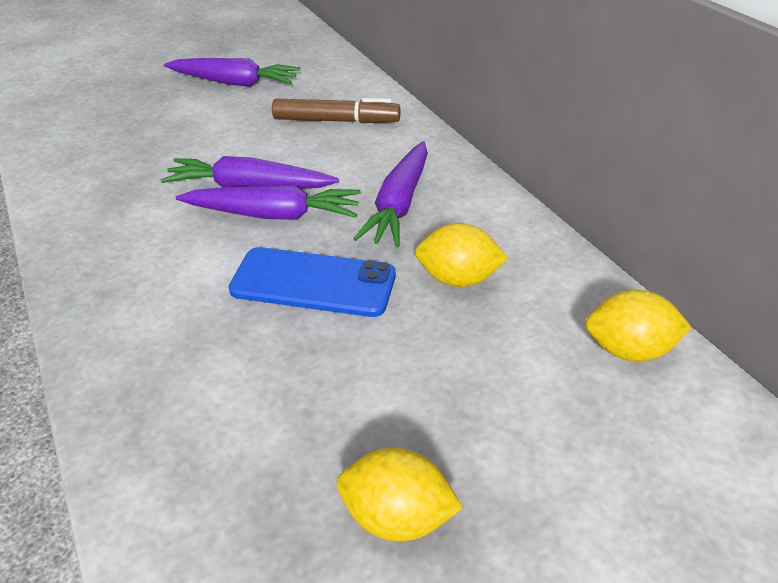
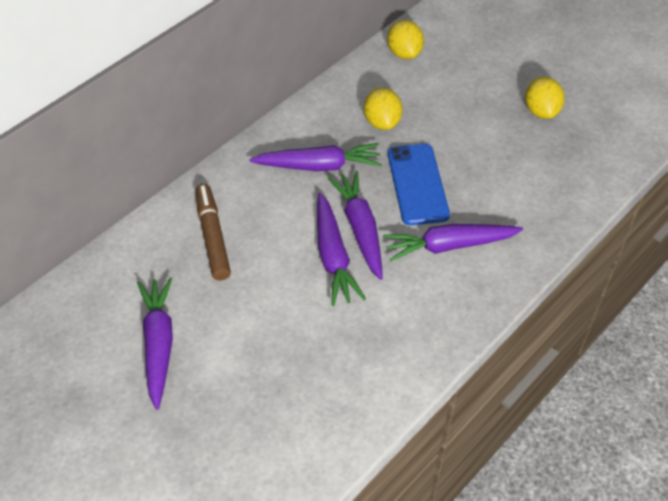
camera: 110 degrees left, 10 degrees up
(187, 282) = (449, 246): none -> purple carrot

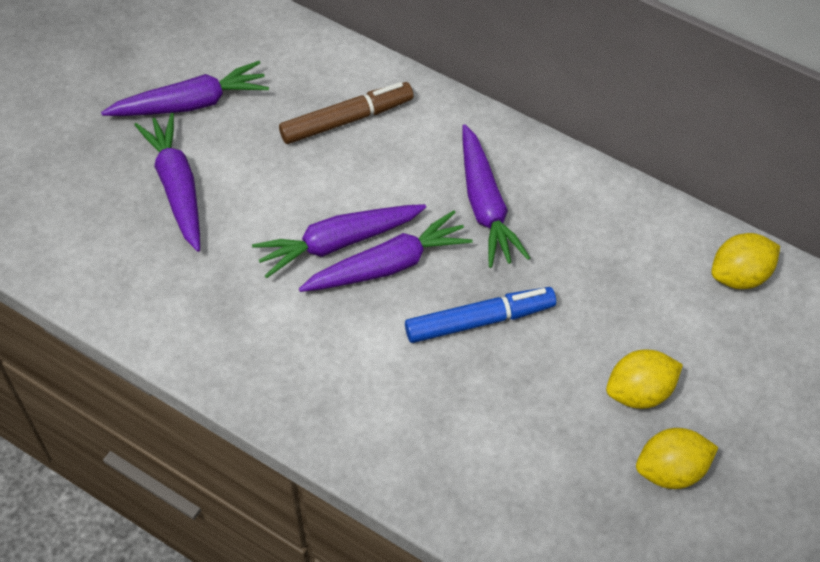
camera: 80 degrees right, 5 degrees up
(382, 122) = (586, 265): yellow lemon -> yellow lemon (639, 392)
(417, 184) = (479, 320): blue phone -> blue marker
(449, 246) = (379, 368): purple carrot -> purple carrot (177, 187)

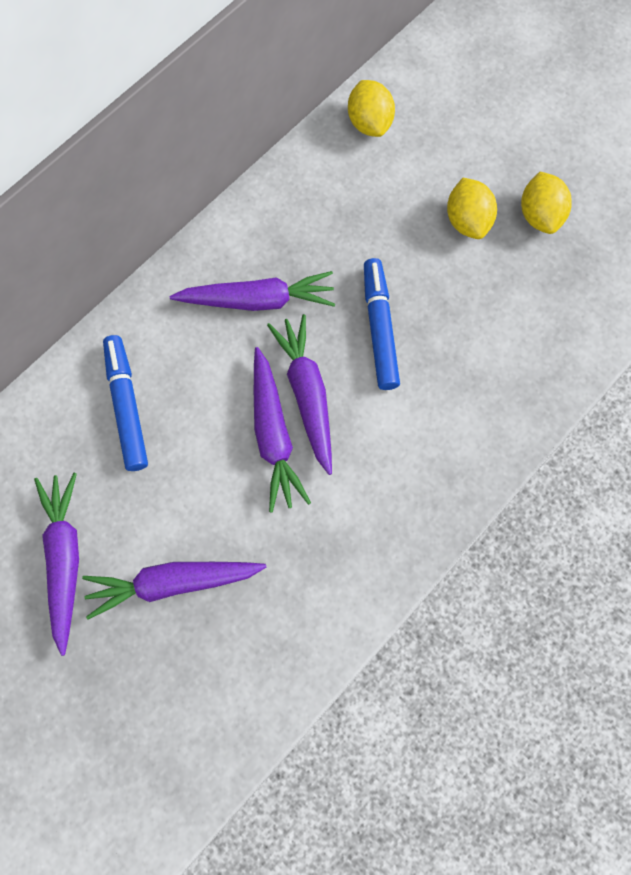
camera: 80 degrees left, 15 degrees up
(346, 120) = (127, 406): brown marker -> blue marker

